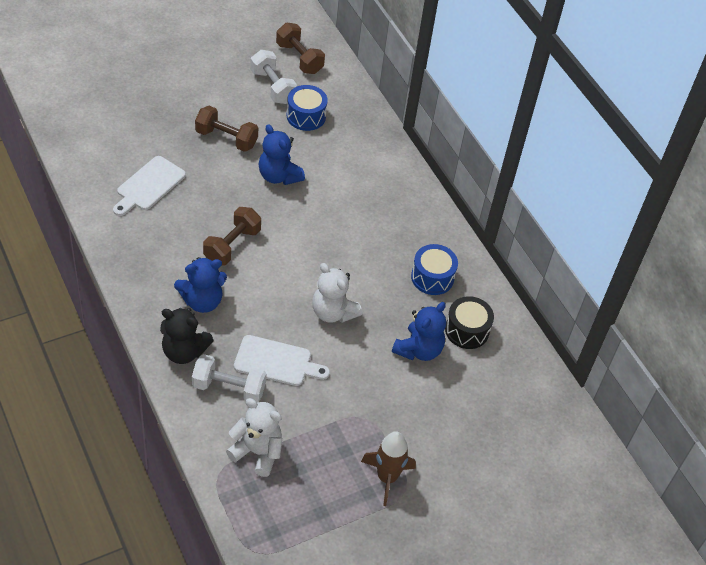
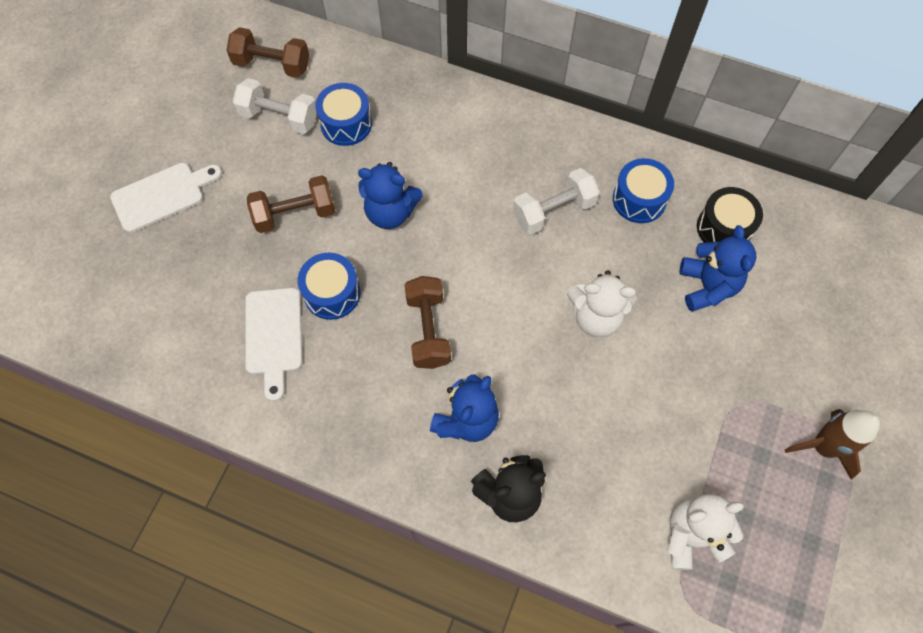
camera: 35 degrees left, 15 degrees up
(202, 189) = (332, 293): none -> blue drum
(229, 388) = (593, 492): white dumbbell -> white dumbbell (553, 211)
(276, 362) = (604, 420): white cutting board -> white cutting board (162, 196)

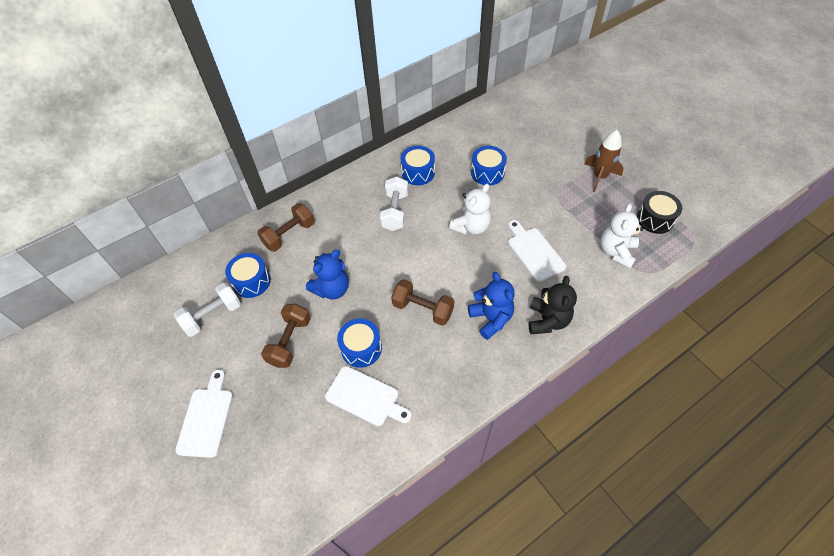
camera: 55 degrees left, 10 degrees down
(272, 65) = (170, 300): brown dumbbell -> brown dumbbell (289, 235)
(611, 421) = (534, 252): none -> white cutting board
(707, 286) = (487, 173): blue teddy bear -> blue drum
(724, 228) = (460, 149): black drum -> black drum (655, 219)

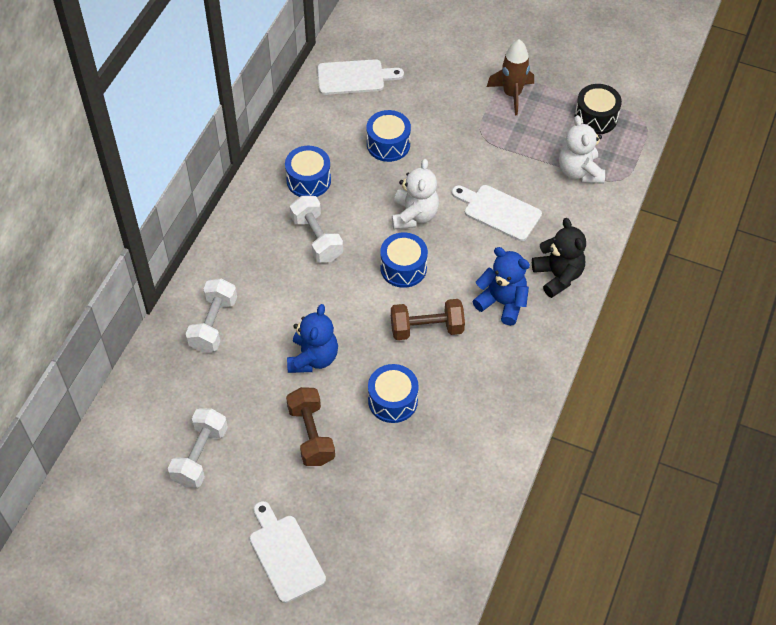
camera: 35 degrees left, 0 degrees up
(251, 281) = (213, 397): blue drum -> blue drum (403, 268)
(289, 235) = (213, 324): brown dumbbell -> white dumbbell
(365, 397) = (433, 444): white cutting board -> white cutting board (354, 77)

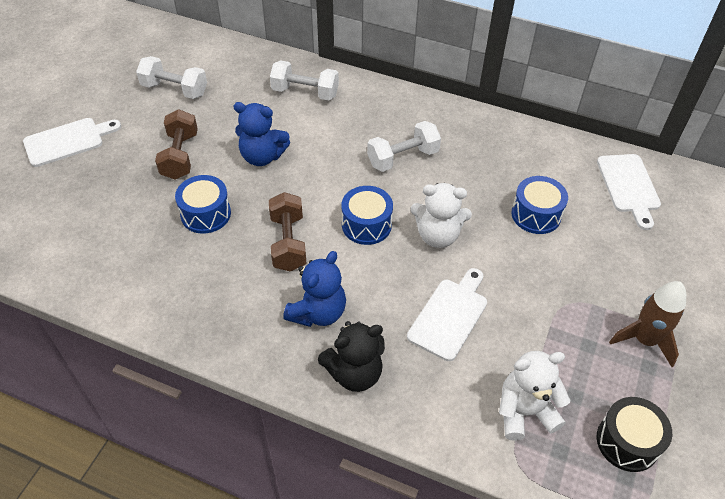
camera: 90 degrees right, 5 degrees down
(308, 180) = (476, 151): blue drum -> none
(311, 435) = (180, 156): brown dumbbell -> brown dumbbell turned 75 degrees counterclockwise

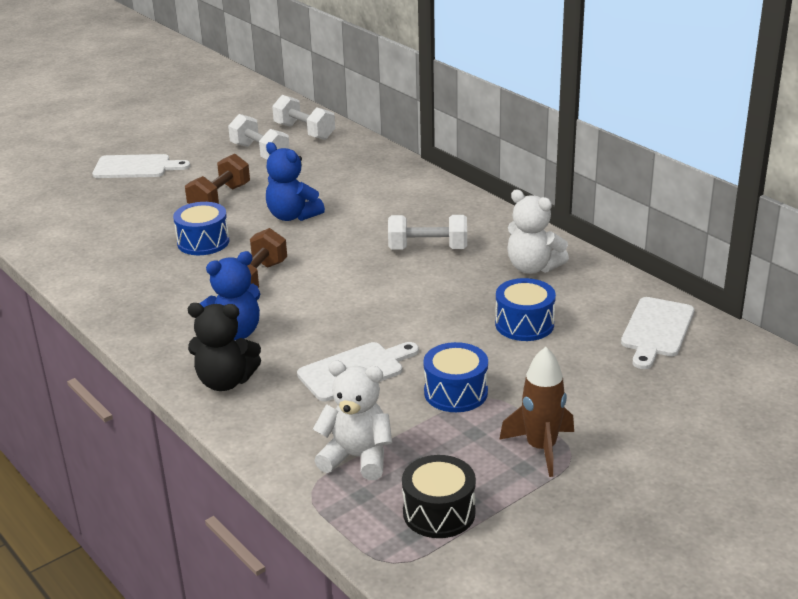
camera: 30 degrees right, 20 degrees down
(305, 92) = (379, 180): white dumbbell -> white dumbbell (304, 132)
(366, 225) = (341, 286): blue drum -> blue drum (456, 392)
(437, 235) = (403, 312): white teddy bear -> white teddy bear (533, 267)

